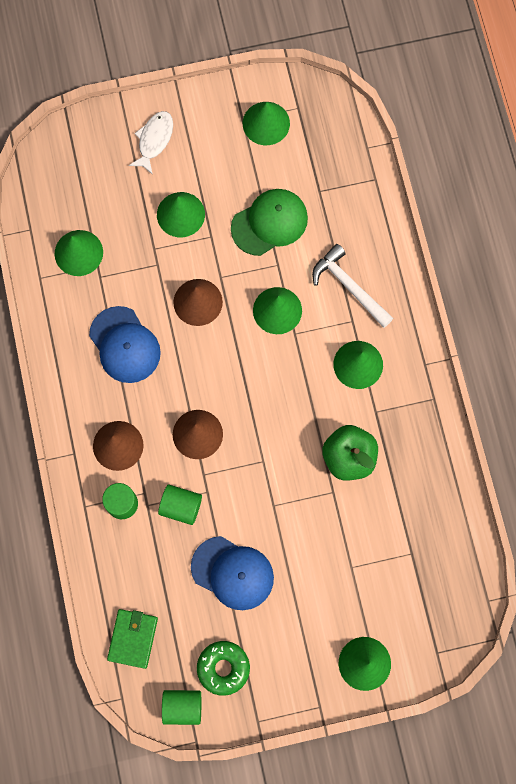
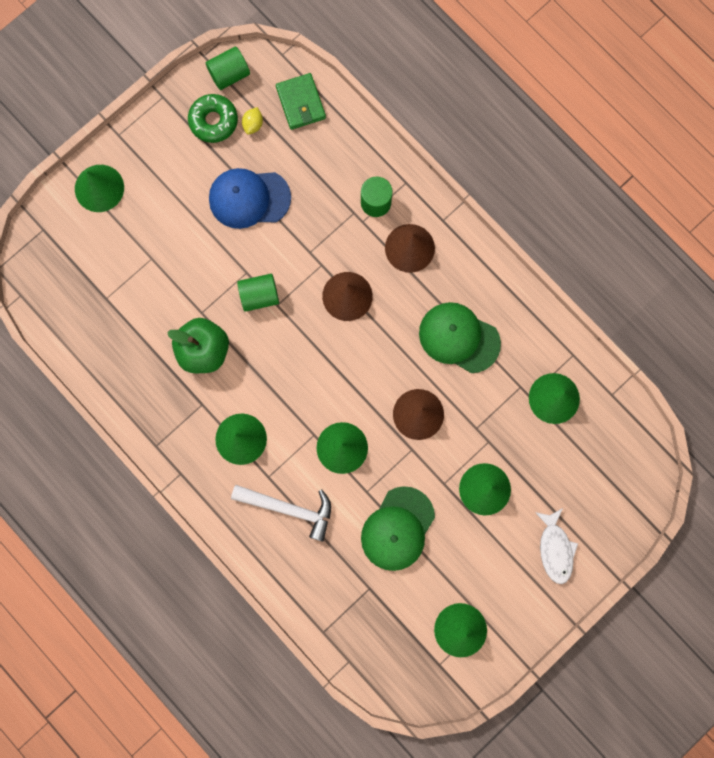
camera: 150 degrees right, 5 degrees up
(125, 345) = (459, 338): blue cap -> green cap
(181, 506) = (324, 228): green cylinder -> green cylinder (259, 296)
(189, 642) = (253, 125): none -> yellow lemon

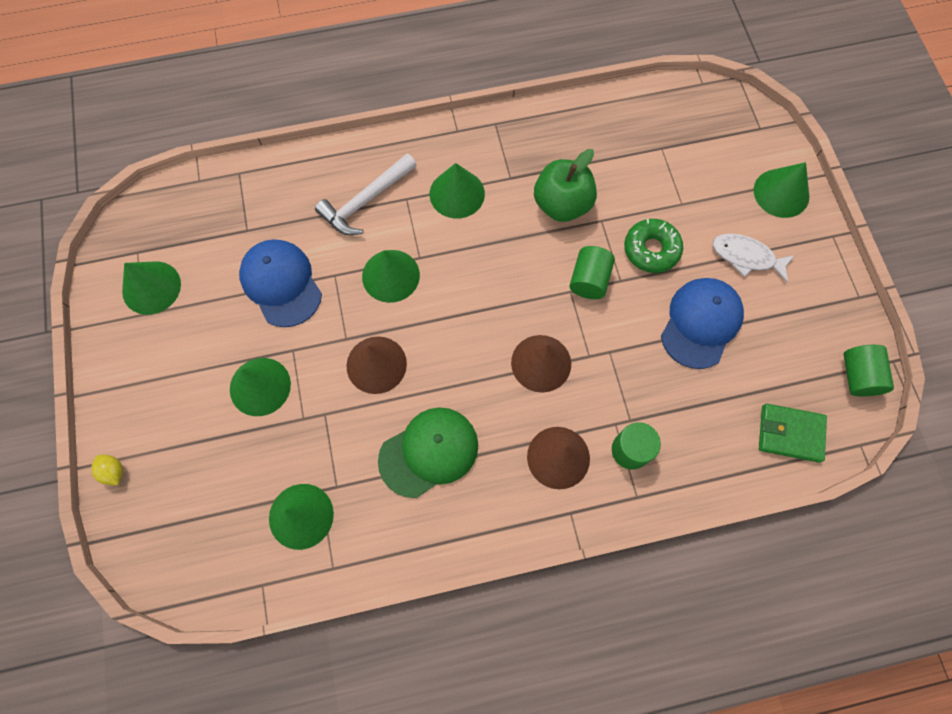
camera: 120 degrees right, 10 degrees down
(213, 121) = (808, 332): green donut -> green donut (651, 250)
(253, 125) = (785, 370): yellow lemon -> yellow lemon (114, 472)
(398, 528) = (281, 284): green cap -> blue cap
(555, 549) = (154, 421): white fish -> white fish (746, 257)

